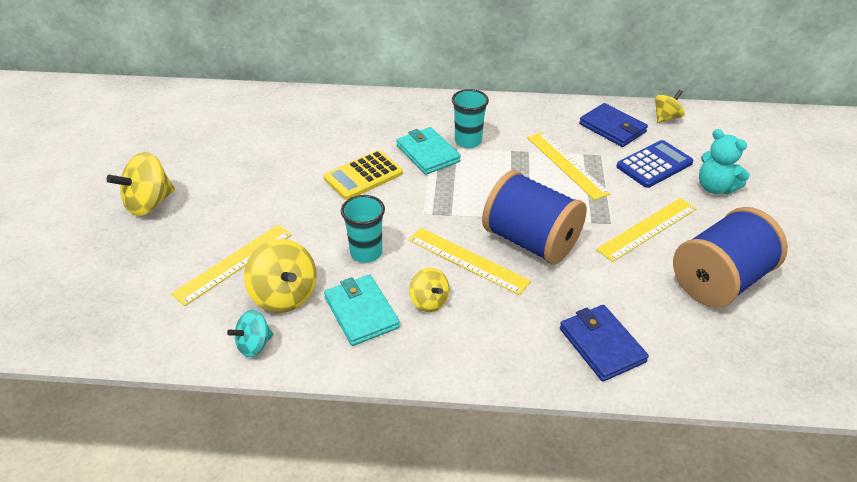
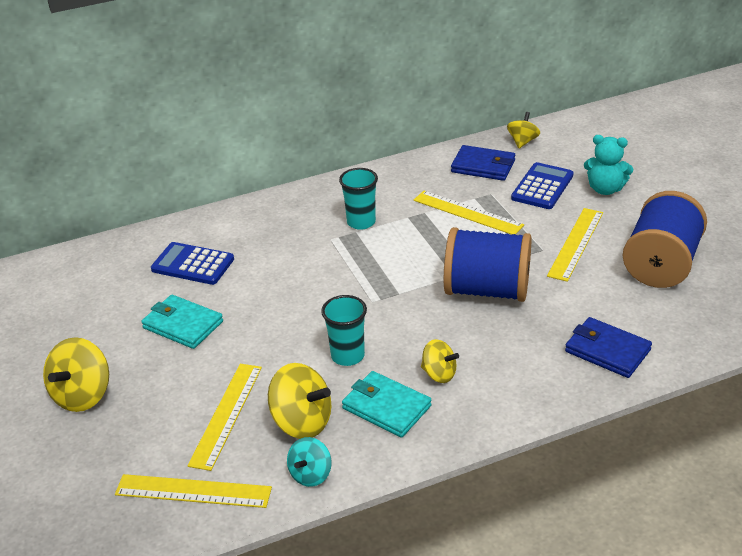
camera: 25 degrees left, 5 degrees down
(310, 130) = (193, 264): none -> blue calculator
(363, 176) = (286, 289): yellow calculator -> none
(428, 153) = (332, 246): turquoise wallet -> turquoise wallet (183, 325)
(468, 260) = (445, 327): yellow ruler -> yellow ruler (193, 491)

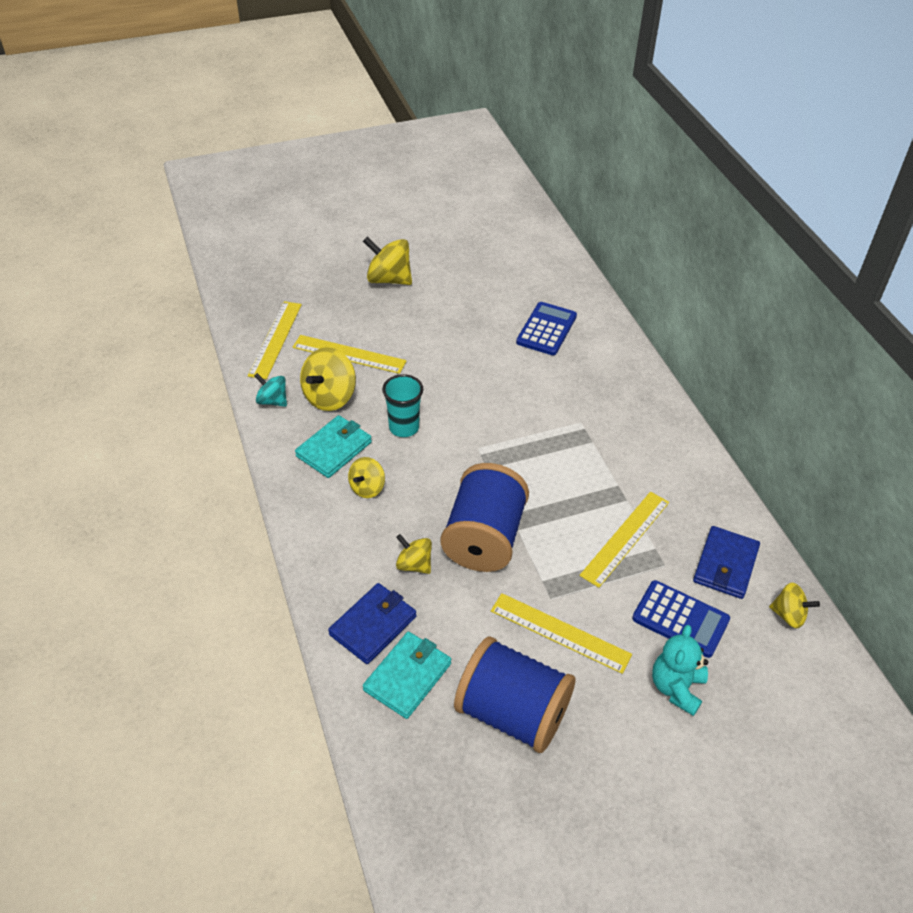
camera: 90 degrees right, 10 degrees up
(183, 325) = (462, 327): turquoise wallet -> turquoise wallet (408, 677)
(361, 222) = (609, 446): turquoise cup -> none
(529, 331) = (414, 564): none -> yellow spinning top

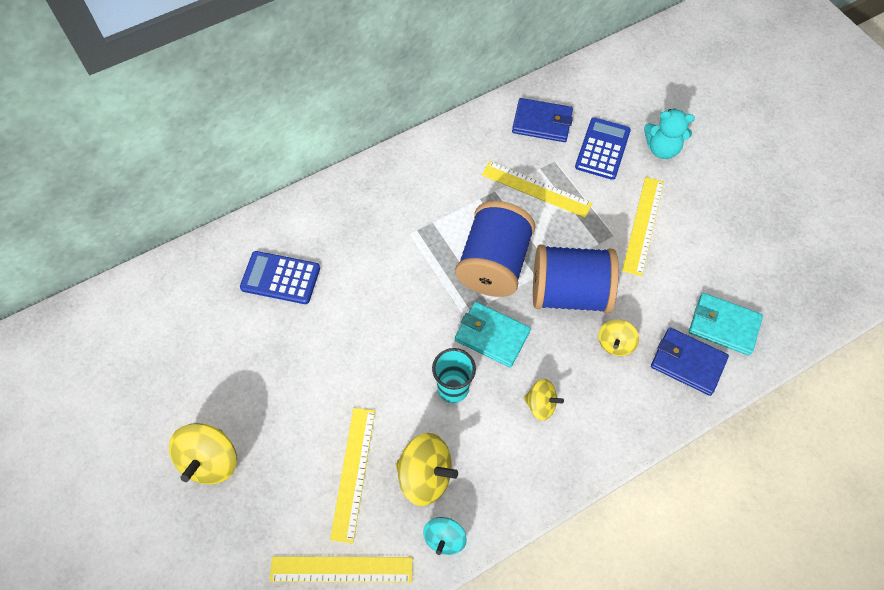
camera: 100 degrees left, 15 degrees up
(334, 449) = (499, 450): turquoise wallet -> turquoise wallet (492, 336)
(512, 712) = (723, 248): blue spool -> blue spool (493, 264)
(788, 615) = (575, 85): yellow spinning top -> none

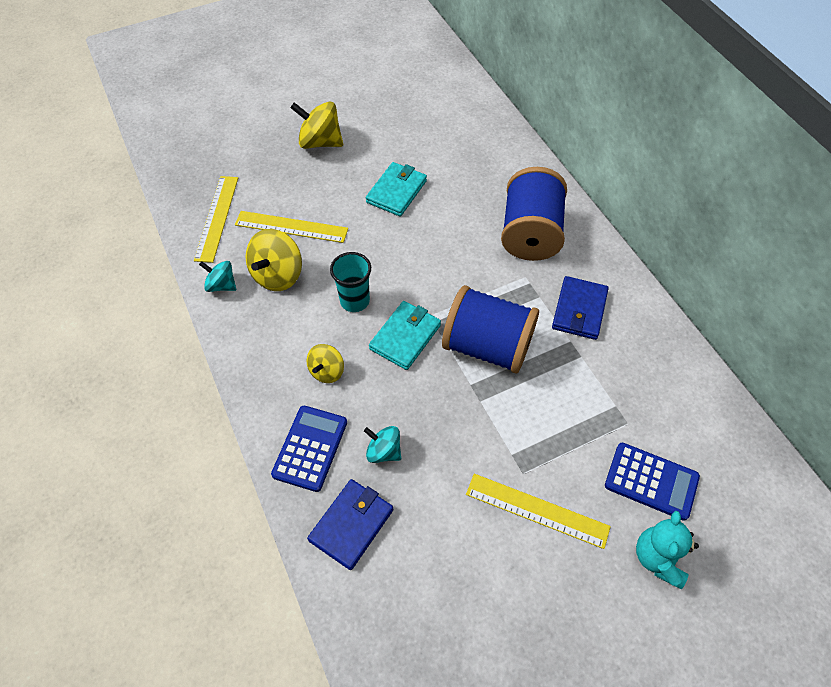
camera: 95 degrees right, 5 degrees down
(280, 278) = (479, 181): blue calculator -> blue calculator (310, 448)
(536, 189) = (585, 398): yellow ruler -> none
(542, 123) = (685, 416): blue wallet -> blue wallet (579, 310)
(569, 293) = (449, 414): blue spool -> blue spool (530, 234)
(615, 343) = (384, 451): yellow spinning top -> turquoise spinning top
(723, 325) = (393, 579): turquoise wallet -> turquoise wallet (396, 191)

